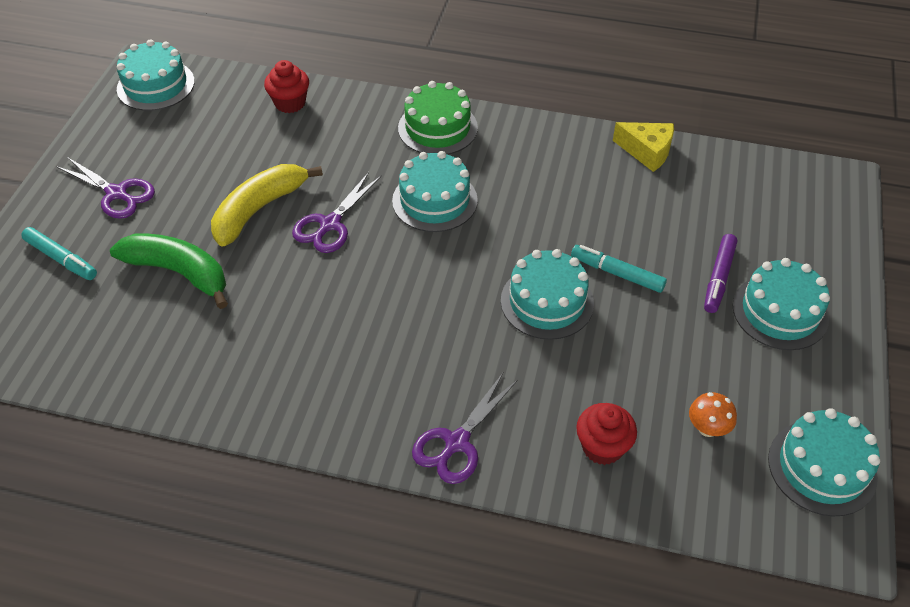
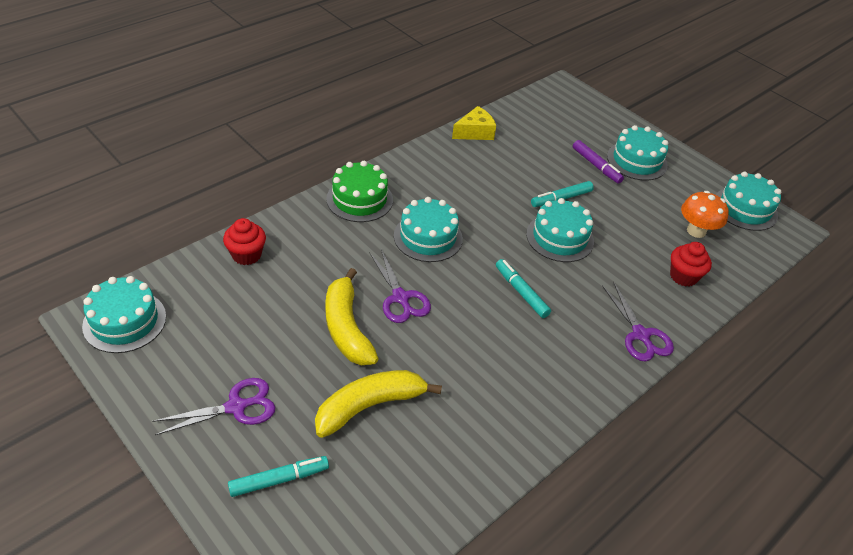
camera: 60 degrees left, 5 degrees down
(179, 272) = (369, 406): green banana -> yellow banana
(425, 309) = (521, 292): none -> turquoise marker
(707, 428) = (696, 231): orange mushroom -> orange mushroom, size x1.51

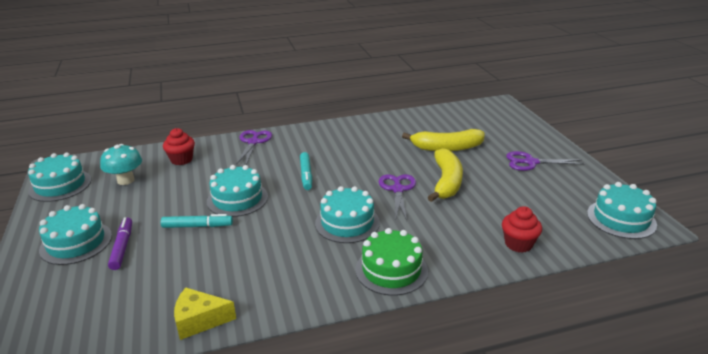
camera: 150 degrees left, 15 degrees down
(279, 479) = (507, 135): turquoise marker -> none
(696, 231) = (126, 180): orange mushroom -> turquoise mushroom

